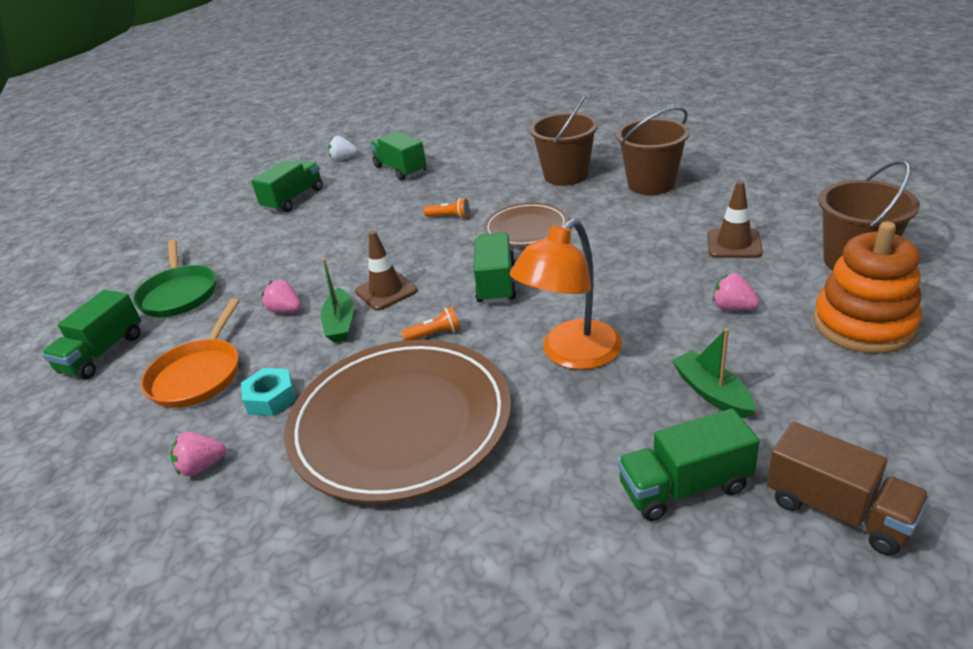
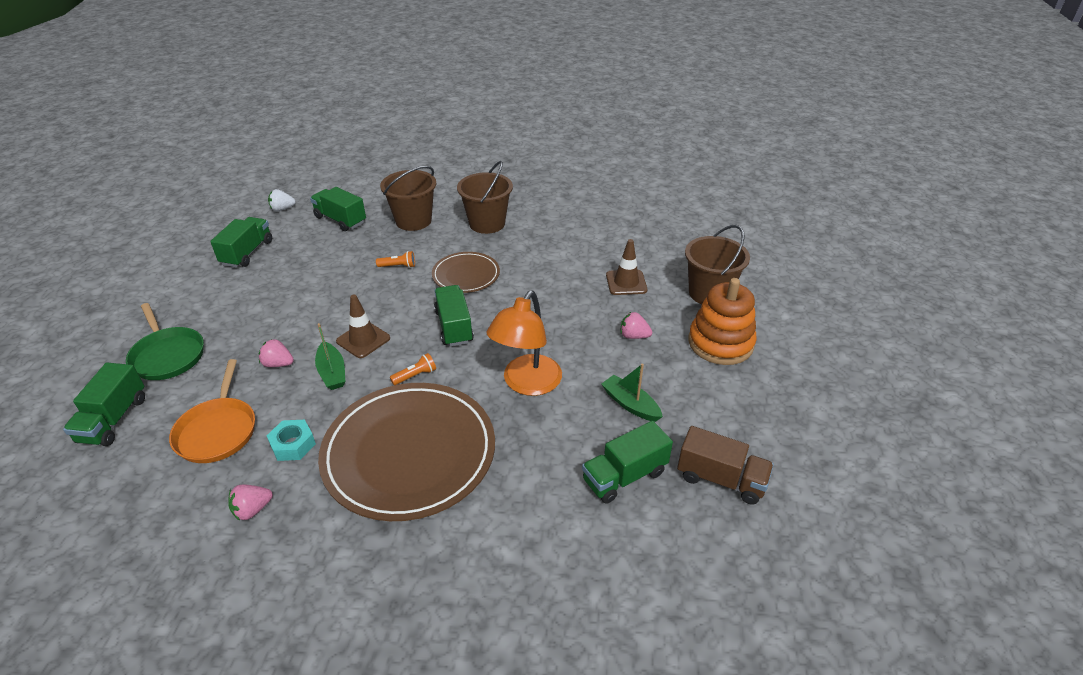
camera: 20 degrees left, 5 degrees up
(651, 184) = (556, 231): brown bucket -> brown bucket (413, 221)

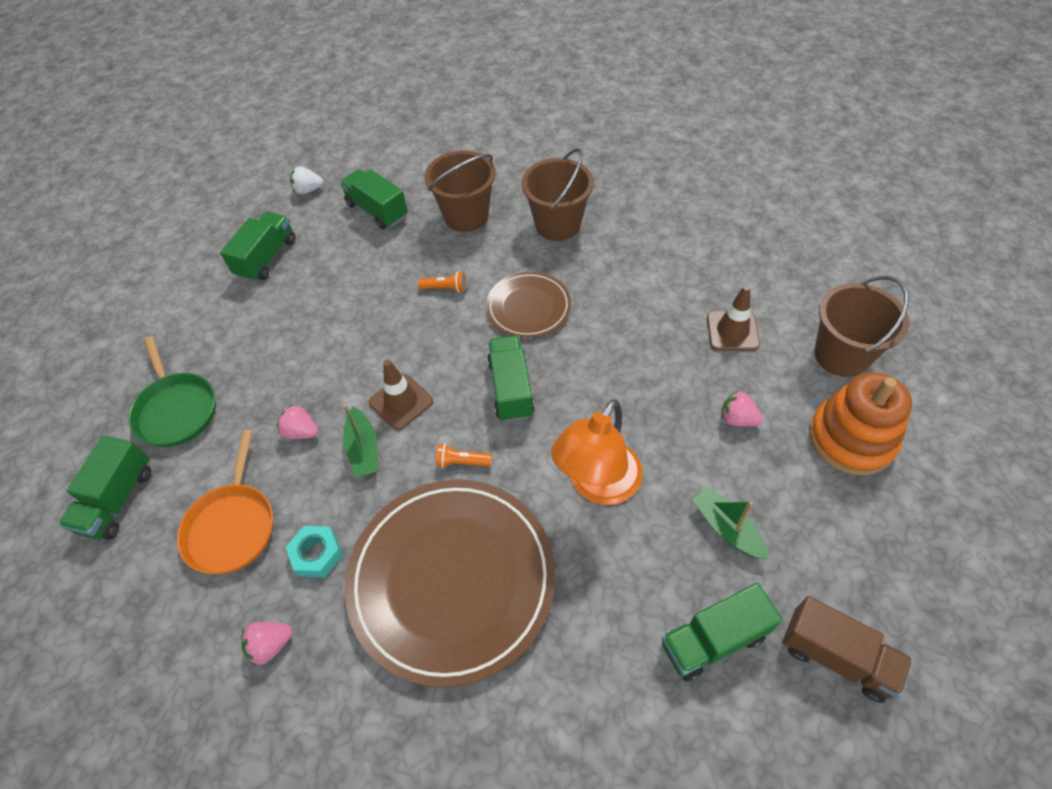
camera: 10 degrees right, 15 degrees up
(415, 375) = (462, 462): orange flashlight -> orange flashlight turned 150 degrees counterclockwise

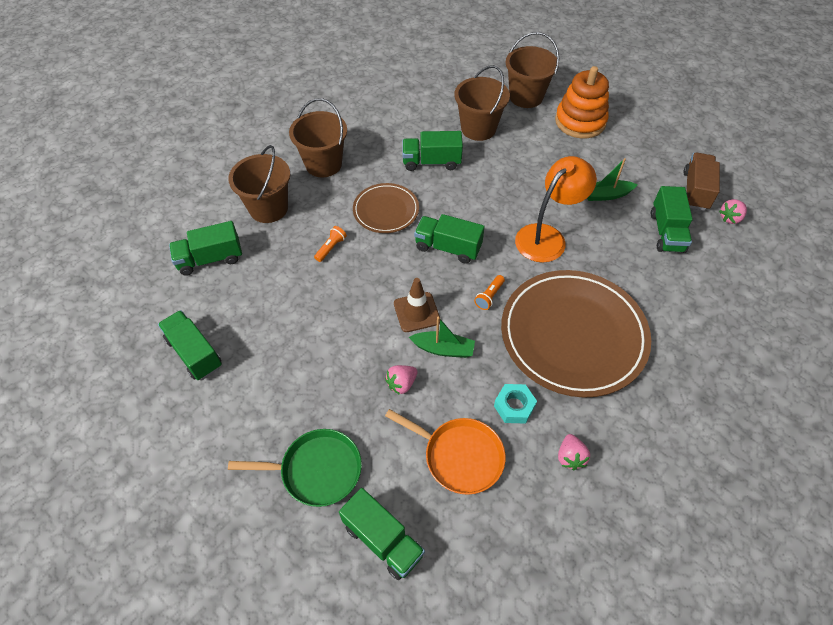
camera: 65 degrees left, 0 degrees up
(308, 190) = (138, 297): white strawberry -> none
(597, 485) = (547, 237): orange lamp -> orange lamp turned 105 degrees counterclockwise
(635, 312) = (431, 162): none -> green truck
(732, 331) = (478, 128): brown traffic cone -> brown bucket
(737, 419) = (540, 157): pink strawberry -> pink strawberry (730, 218)
(836, 656) = (695, 191): brown truck -> brown truck turned 45 degrees counterclockwise

